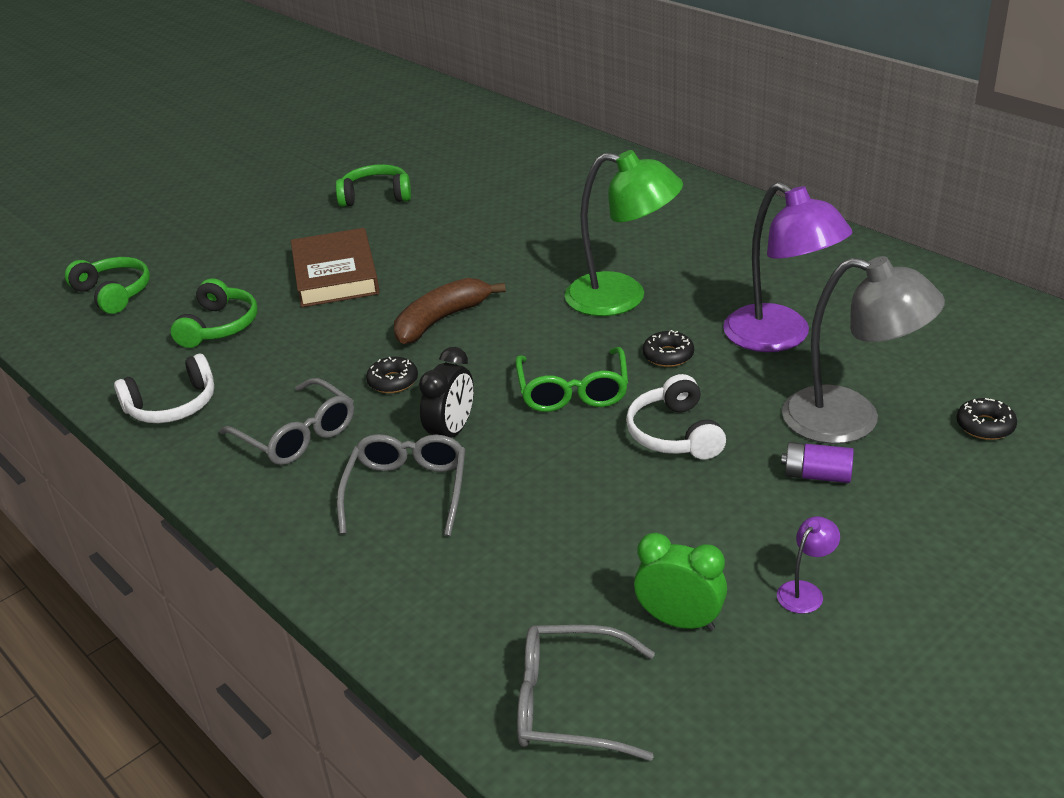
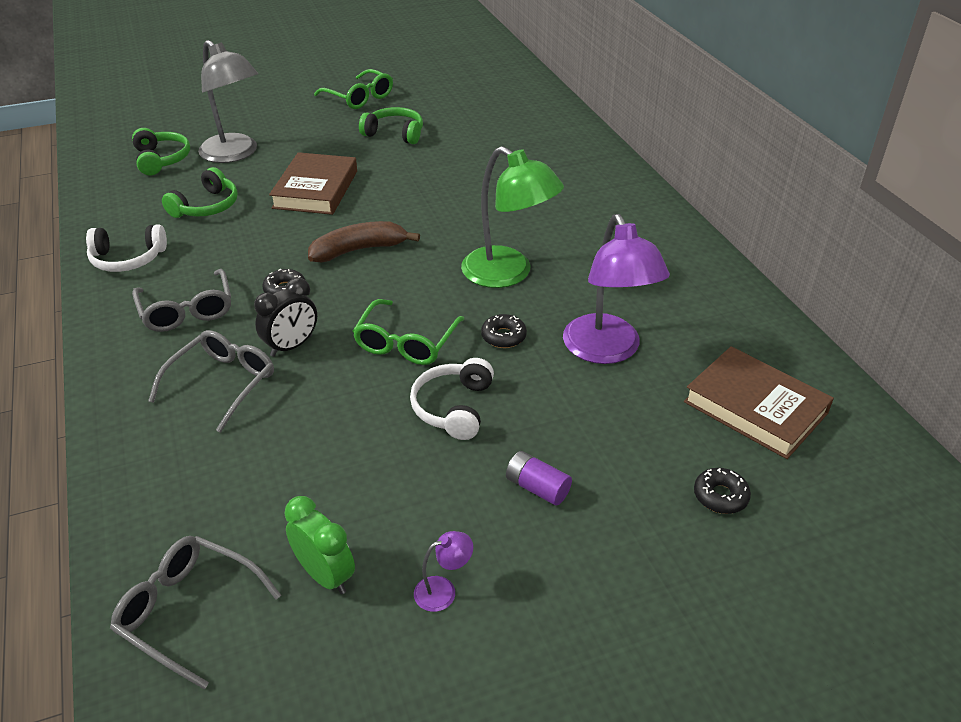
camera: 20 degrees right, 5 degrees up
(300, 169) = (359, 97): none -> green glasses
(851, 420) = (606, 447): grey lamp -> grey lamp (235, 154)
(954, 343) = (755, 407): none -> brown book

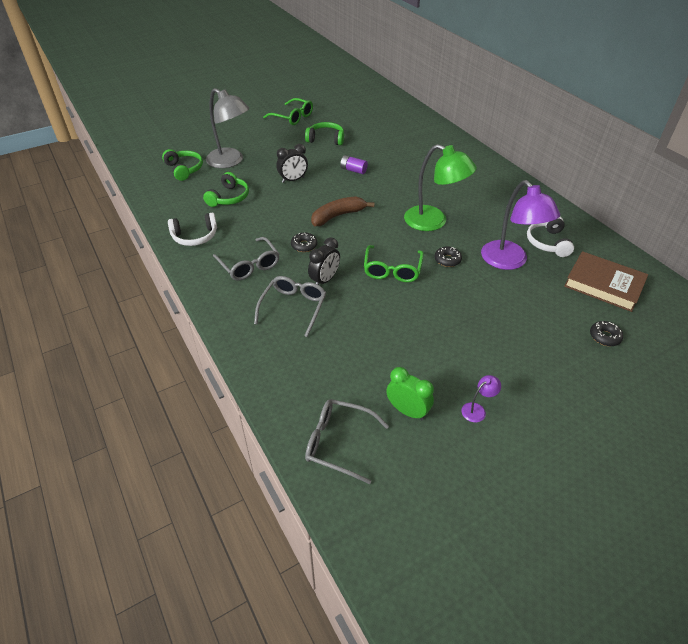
camera: 10 degrees left, 5 degrees up
(316, 189) = (293, 180): brown book -> black clock
(454, 407) = (437, 305): white headphones -> white headphones (548, 243)
(537, 488) = (504, 345): purple battery -> purple battery (353, 170)

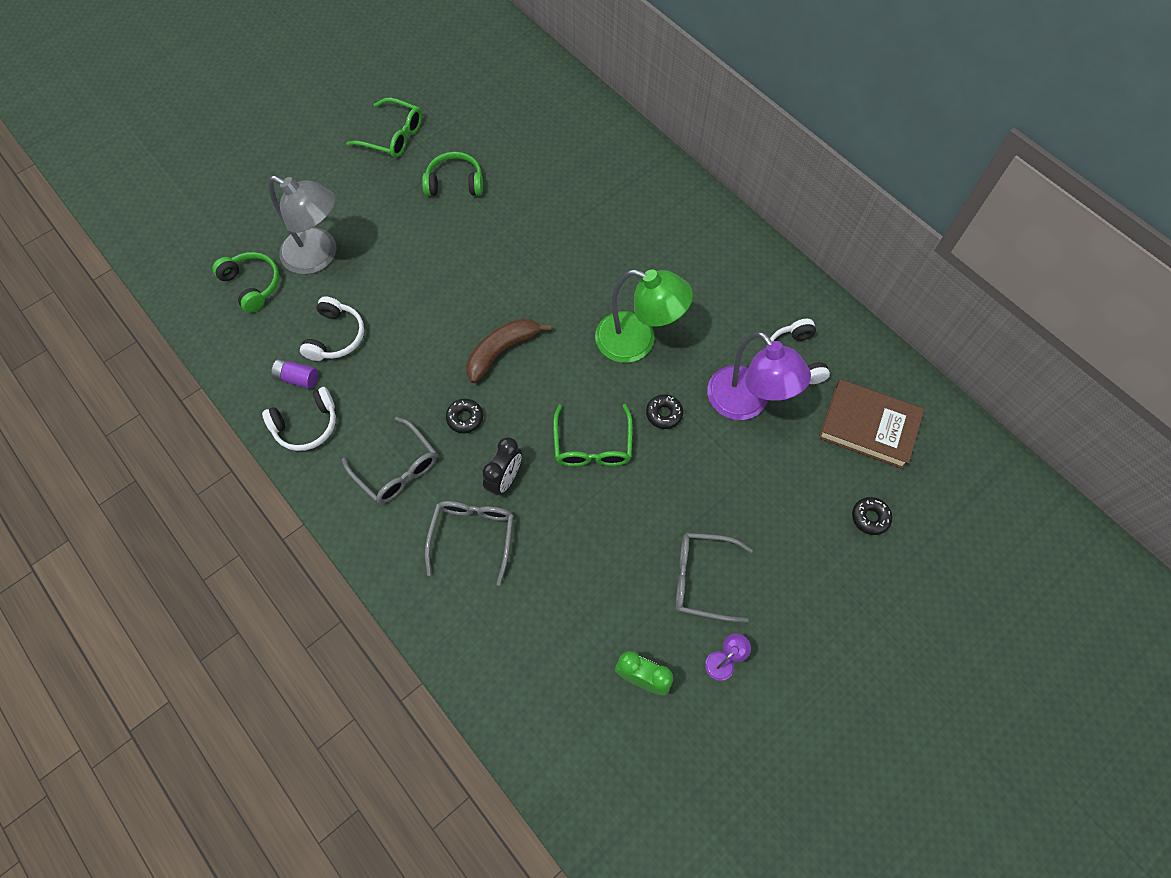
camera: 10 degrees left, 20 degrees up
(229, 197) = (335, 336): green headphones -> white headphones
(293, 180) = (423, 284): black clock -> none
(338, 443) = (568, 740): grey glasses -> grey glasses (702, 579)
(353, 170) = (508, 248): purple battery -> purple battery (297, 378)

